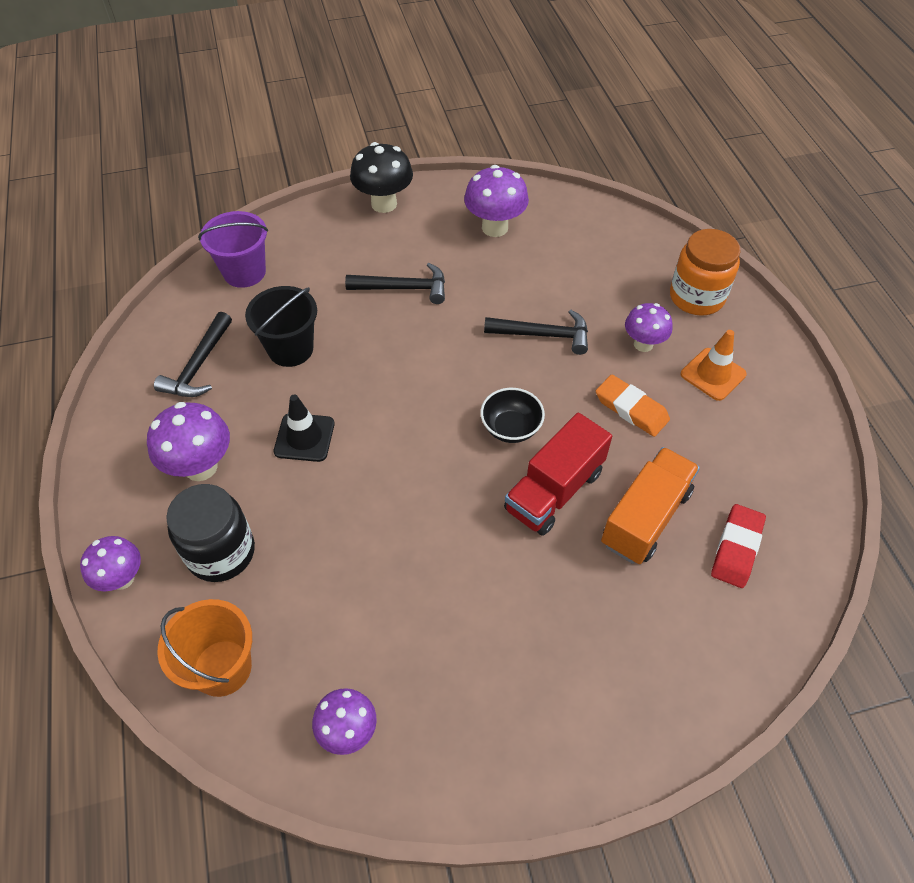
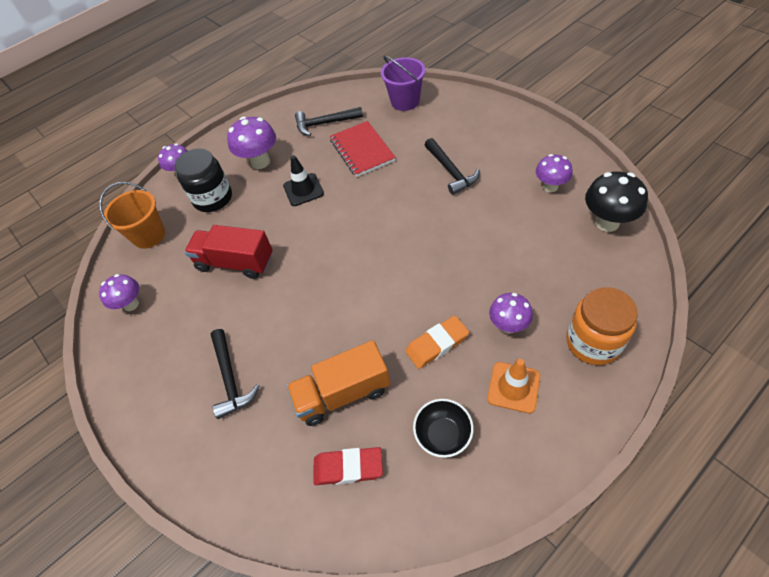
camera: 70 degrees right, 0 degrees up
(290, 349) = (362, 150): black bucket -> red notebook
(384, 204) = (518, 124): black mushroom -> black mushroom (607, 222)
(495, 228) = (550, 187): purple mushroom -> purple mushroom, size x0.66
(511, 428) = (372, 281): black bowl -> black bowl (443, 435)
(544, 335) = (468, 261): black hammer -> black hammer (230, 379)
(554, 491) = (335, 328): red truck -> red truck (235, 262)
(631, 409) = (437, 344): orange eraser -> orange eraser turned 45 degrees clockwise
(645, 518) = (343, 393): orange truck -> orange truck turned 150 degrees clockwise

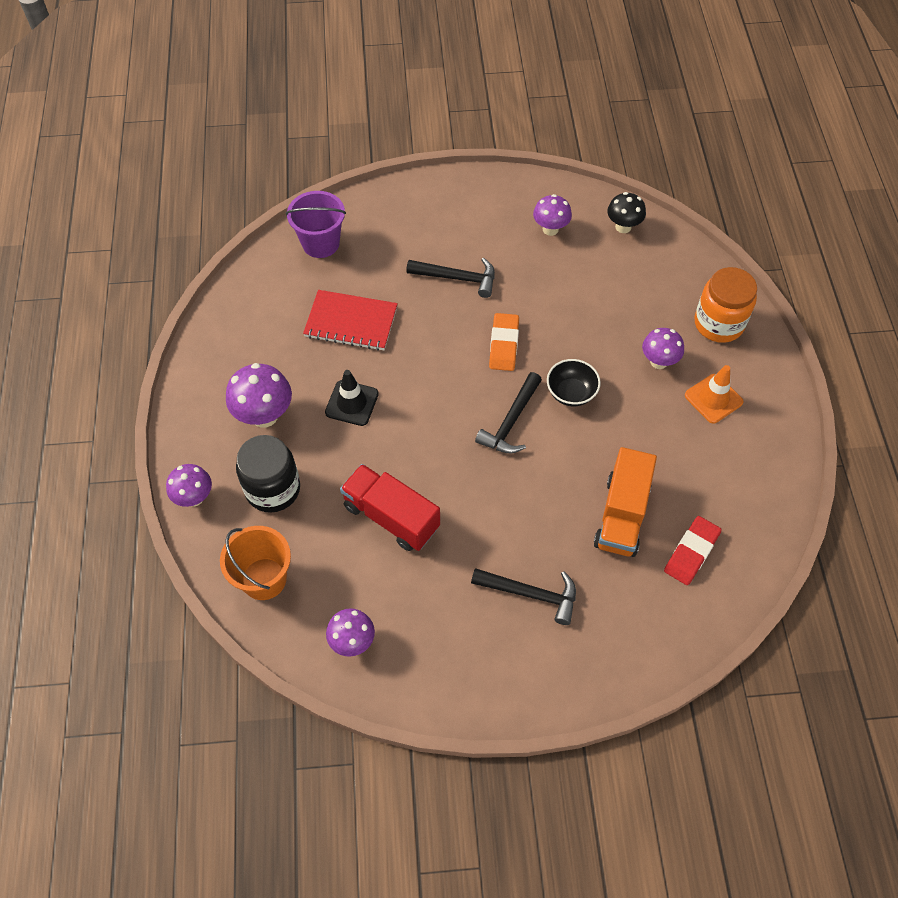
camera: 60 degrees left, 5 degrees up
(235, 262) = (391, 517): red truck -> red truck turned 75 degrees clockwise
(324, 124) = (272, 326): black hammer -> black hammer (511, 422)
(437, 344) = (633, 419): orange eraser -> orange eraser (503, 345)
(443, 435) = (715, 471): black bowl -> black bowl (571, 393)
(607, 222) = (623, 227): black mushroom -> black mushroom, size x0.66

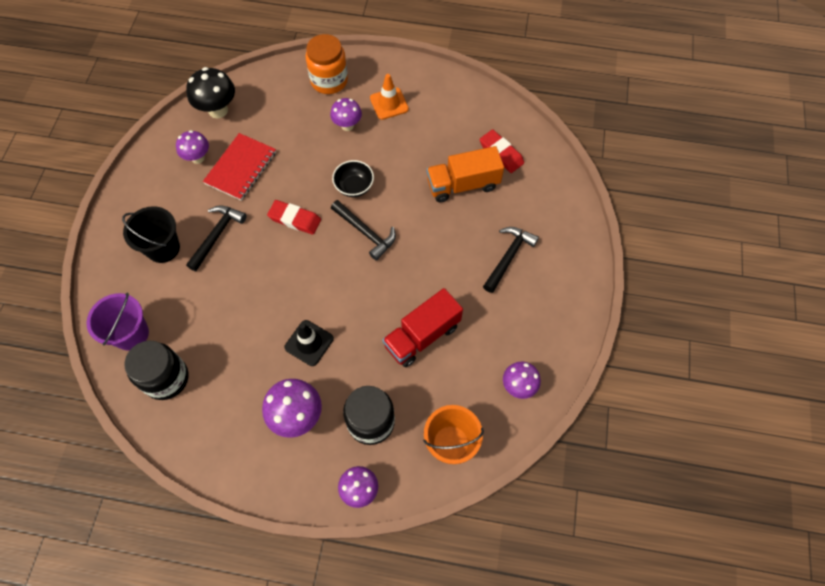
camera: 75 degrees left, 5 degrees up
(280, 288) = (166, 378): none -> black jar
(351, 322) = (227, 326): red notebook -> red notebook (241, 168)
(426, 236) = (163, 248): none -> black bucket
(503, 345) = (294, 219): orange eraser -> red eraser
(622, 515) = (463, 185): orange truck -> orange truck turned 135 degrees clockwise
(623, 227) = (218, 110): black mushroom -> black mushroom, size x1.51

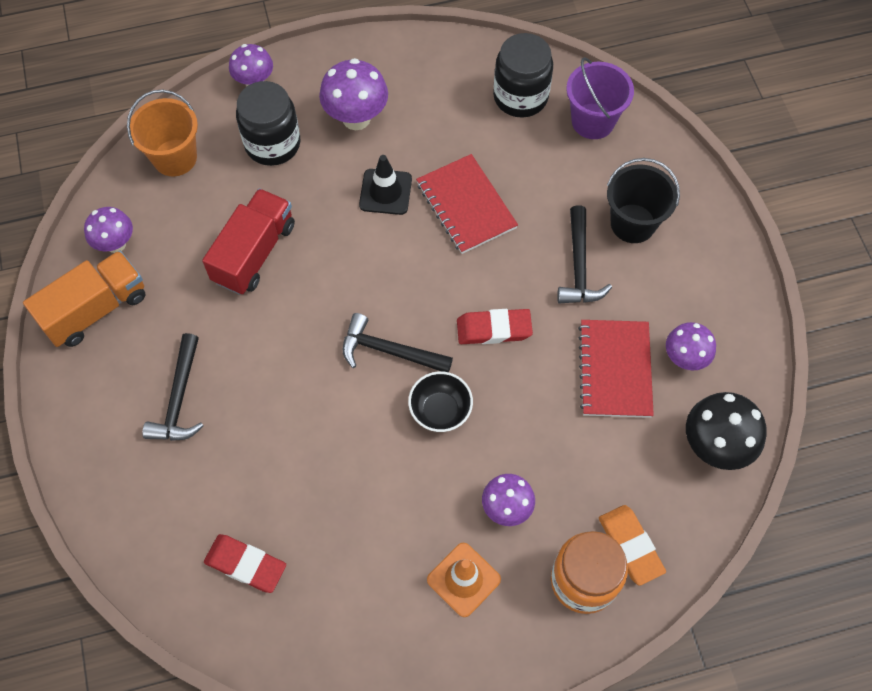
camera: 155 degrees right, 0 degrees up
(260, 308) = (466, 205): none -> red notebook
(295, 85) = (630, 546): none -> orange eraser
(463, 185) = (284, 483): orange truck -> orange truck (95, 309)

